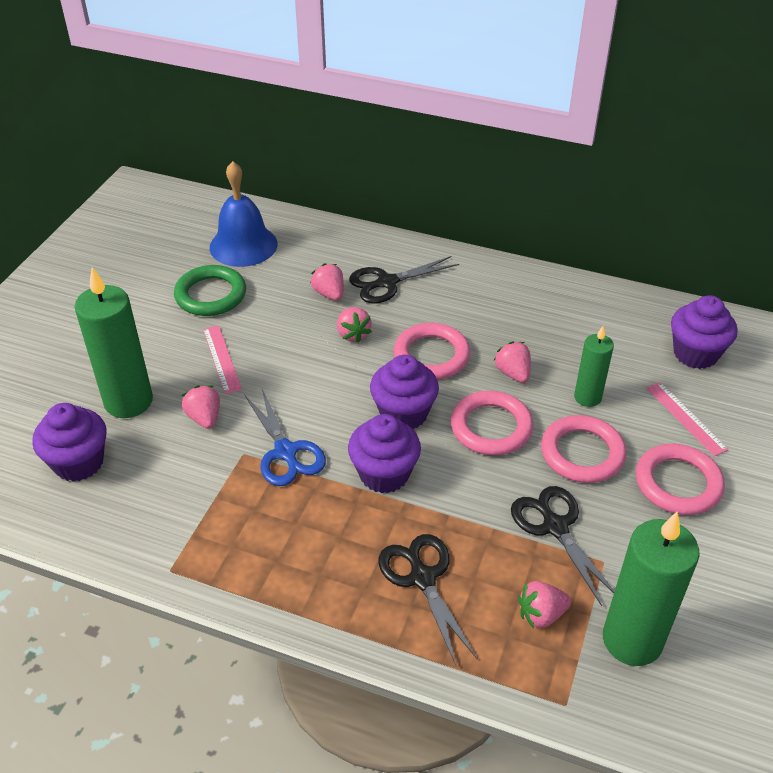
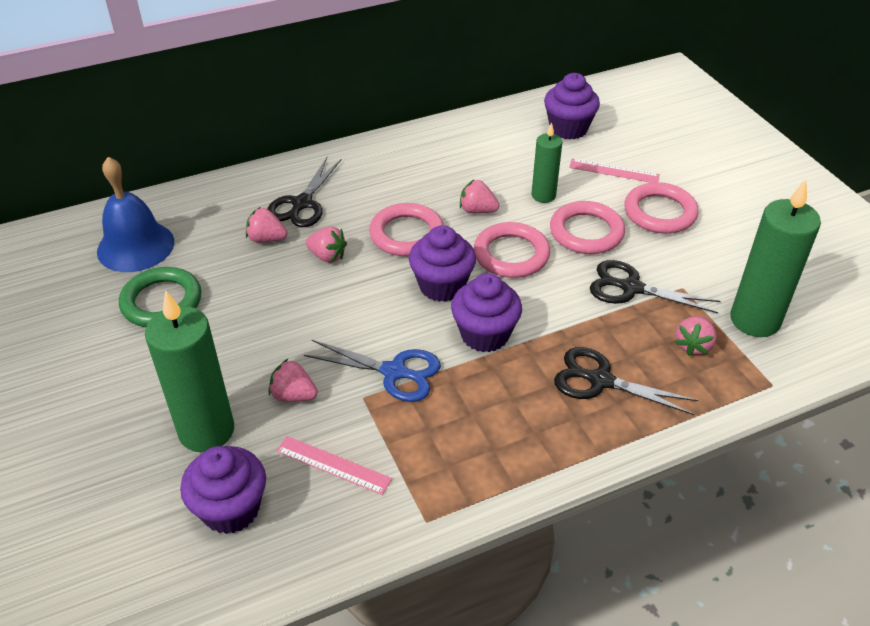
camera: 45 degrees left, 0 degrees up
(222, 358) = (244, 342): pink ruler -> pink ruler (333, 464)

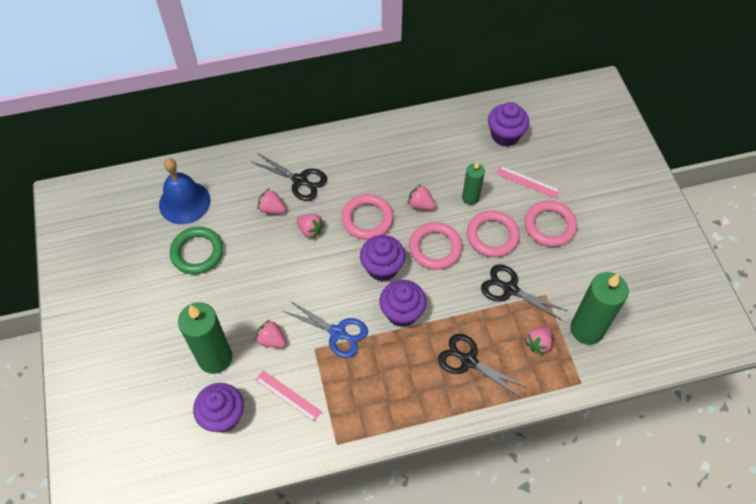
camera: 10 degrees right, 15 degrees up
(302, 204) = (300, 181): black scissors -> black scissors turned 90 degrees counterclockwise

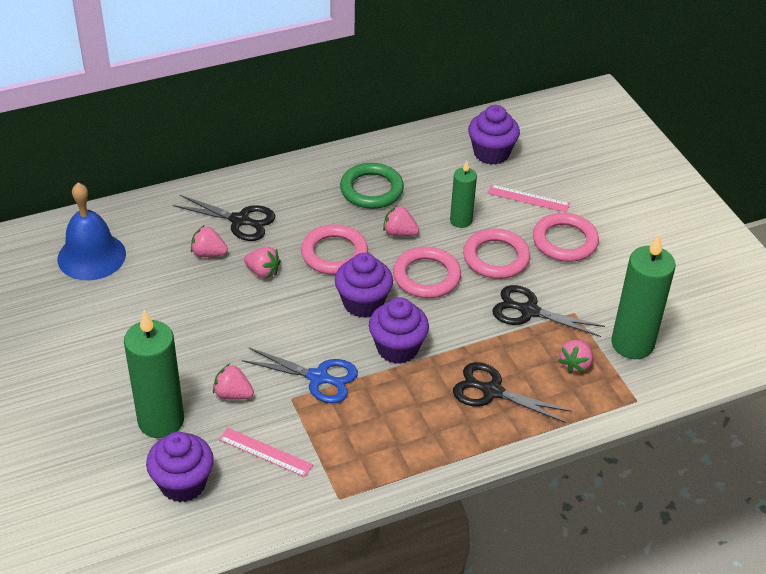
camera: 10 degrees left, 15 degrees down
(197, 252) = (118, 308): green ring -> green ring (371, 190)

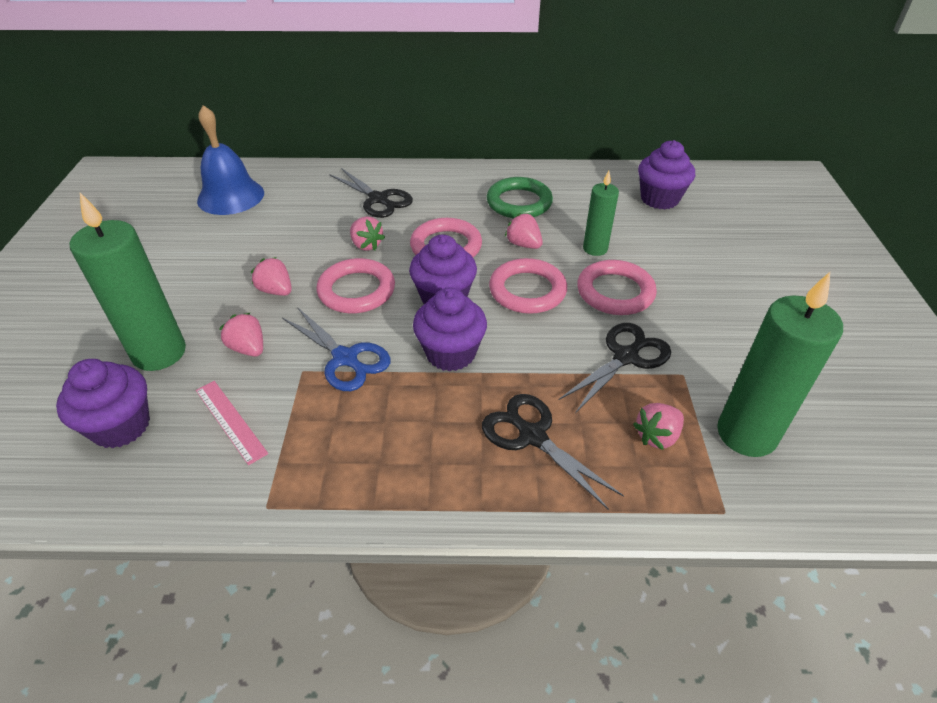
camera: 25 degrees right, 0 degrees up
(208, 253) = (330, 218): pink strawberry -> pink strawberry (276, 291)
(528, 198) = (680, 246): pink ruler -> none
(528, 311) = (626, 357): black scissors -> black scissors turned 90 degrees clockwise
(565, 241) = (704, 296): pink ring -> pink ring (356, 290)

